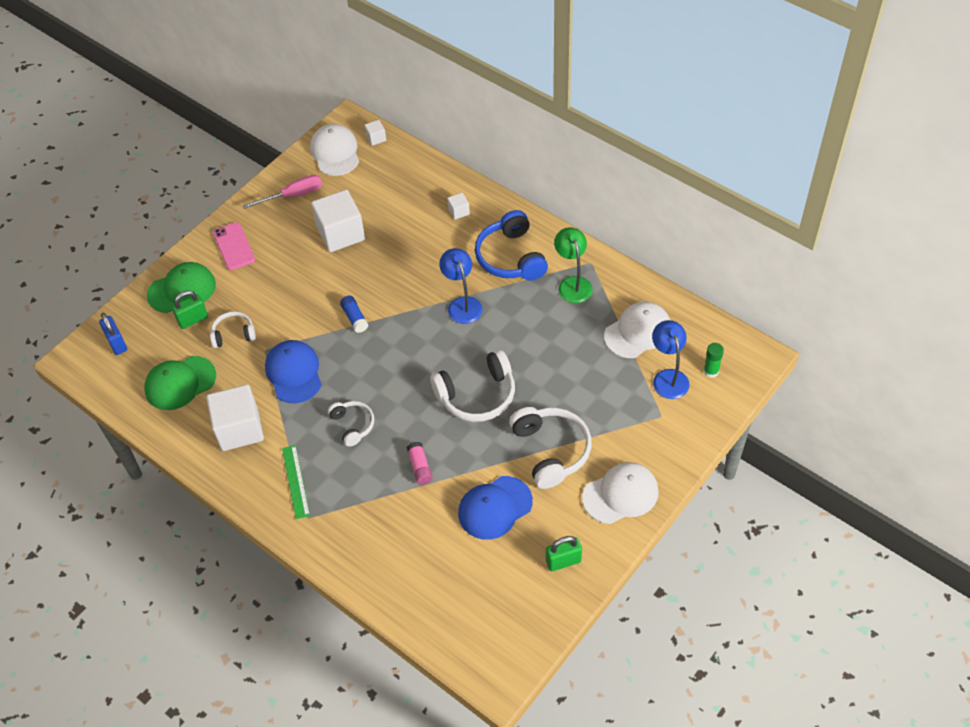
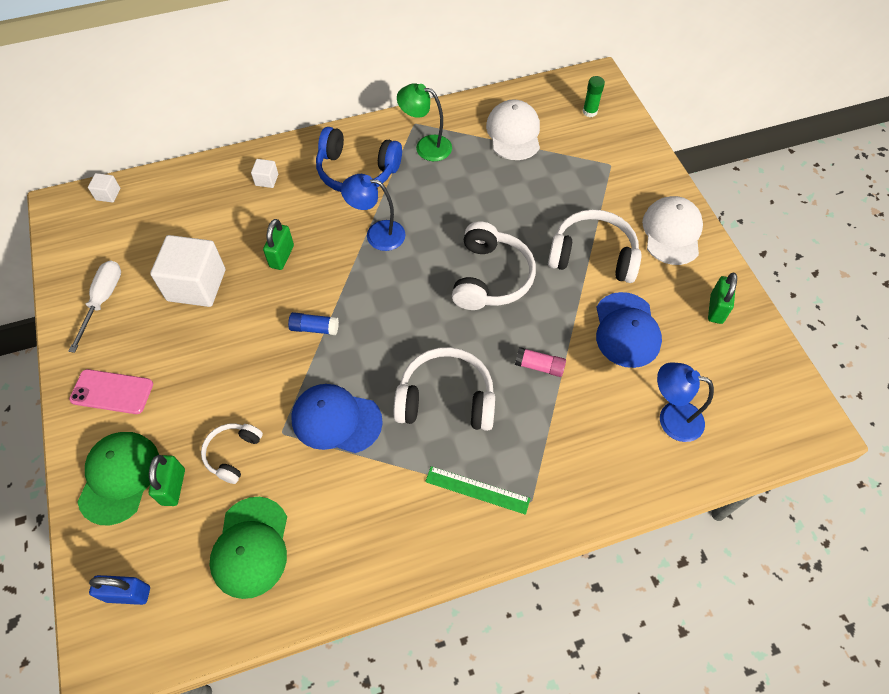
camera: 60 degrees left, 5 degrees up
(239, 429) = (366, 513): white cube -> none
(293, 195) = (103, 300): pink screwdriver -> white screwdriver
(335, 152) = (87, 236): white cap -> none
(353, 425) = (446, 398): white headphones -> white headphones, size x1.74
(399, 263) = (282, 256): none -> green padlock
(668, 377) = (575, 139): blue lamp -> blue lamp (671, 418)

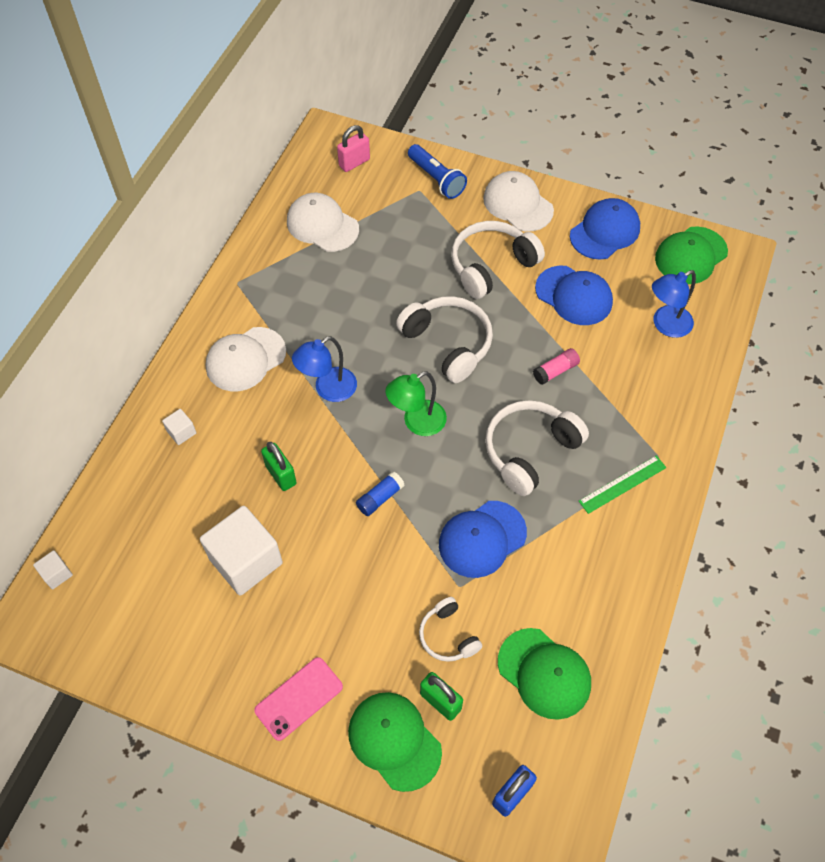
camera: 50 degrees left, 0 degrees up
(103, 300) = (186, 650): white screwdriver -> none
(356, 172) = (245, 359): blue headphones -> white cap
(426, 146) = (271, 292): green lamp -> green lamp (417, 422)
(590, 112) = (354, 163): green glue stick -> pink padlock
(633, 167) = (436, 179): none -> blue flashlight
(716, 309) = (605, 232): green padlock -> blue cap
(767, 389) = (691, 255): none -> green cap

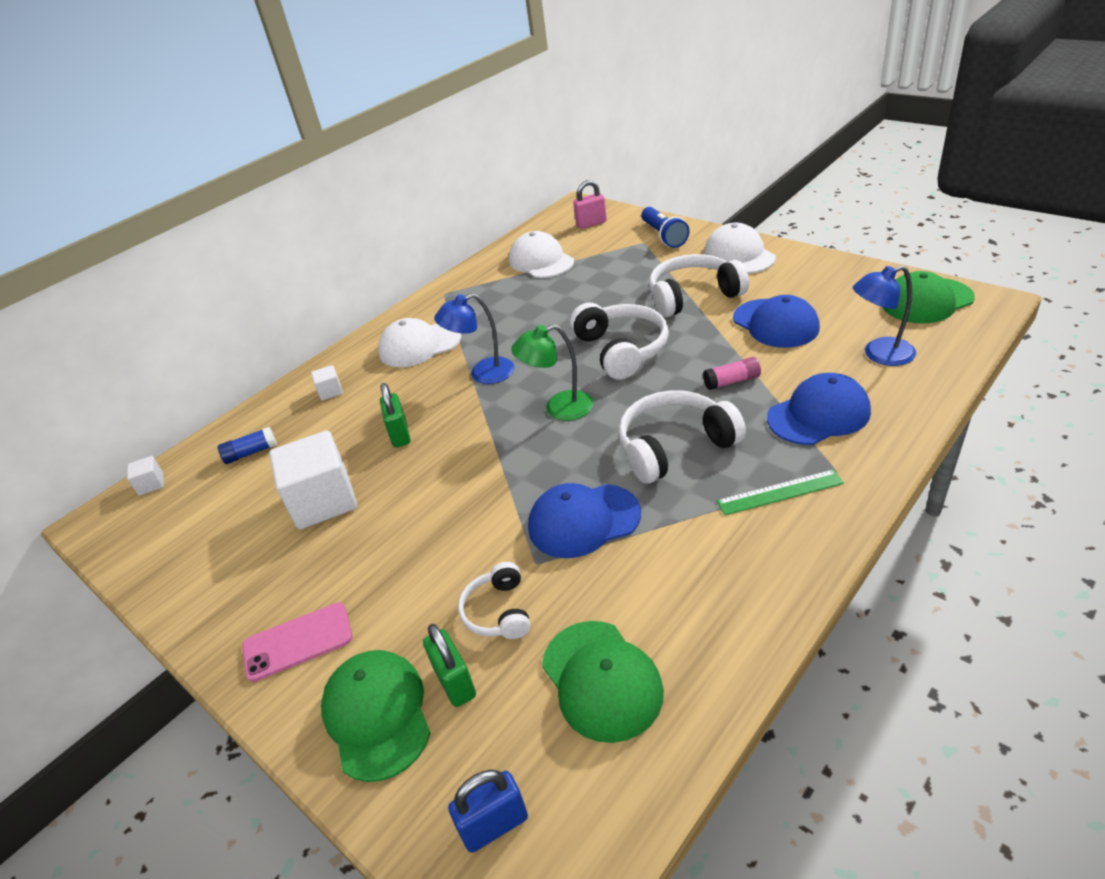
camera: 25 degrees right, 20 degrees down
(380, 498) = (488, 467): blue glue stick -> blue glue stick (251, 453)
(605, 232) = (828, 278): blue cap -> blue cap (818, 414)

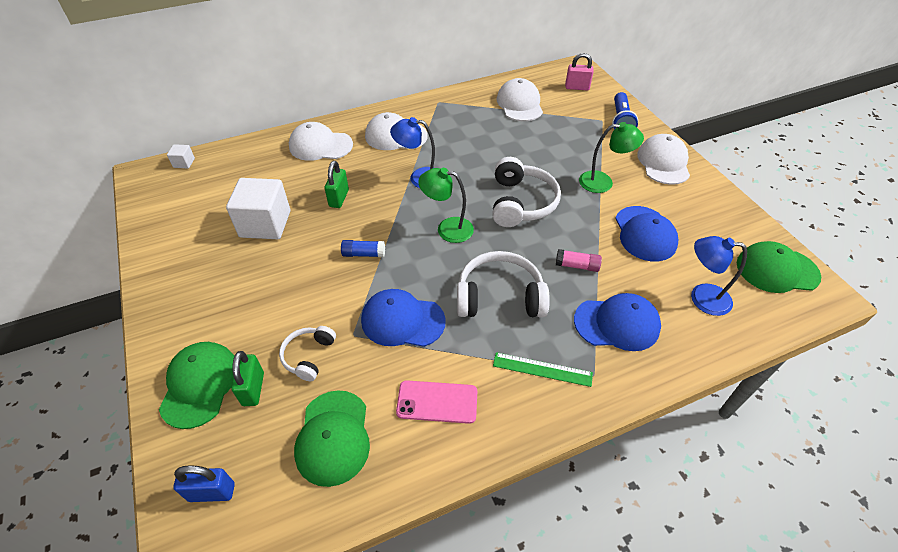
camera: 20 degrees right, 10 degrees up
(251, 453) = (248, 168): blue glue stick -> blue glue stick (364, 254)
(298, 641) = (191, 312): pink phone -> pink phone (437, 402)
(330, 391) = (320, 145): white cube -> white cap
(693, 296) = (603, 182): white headphones -> green lamp

